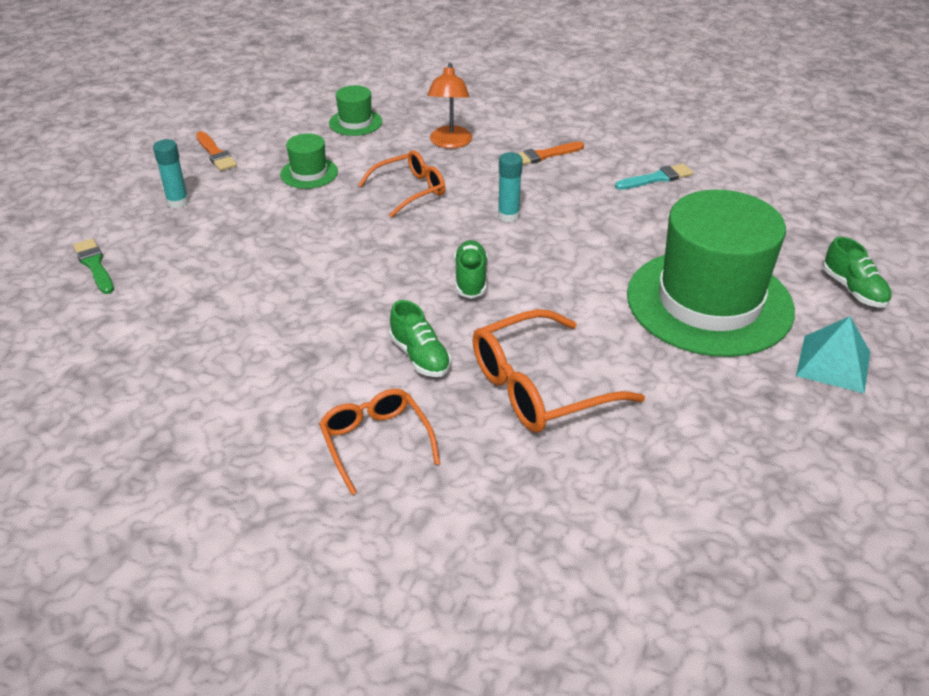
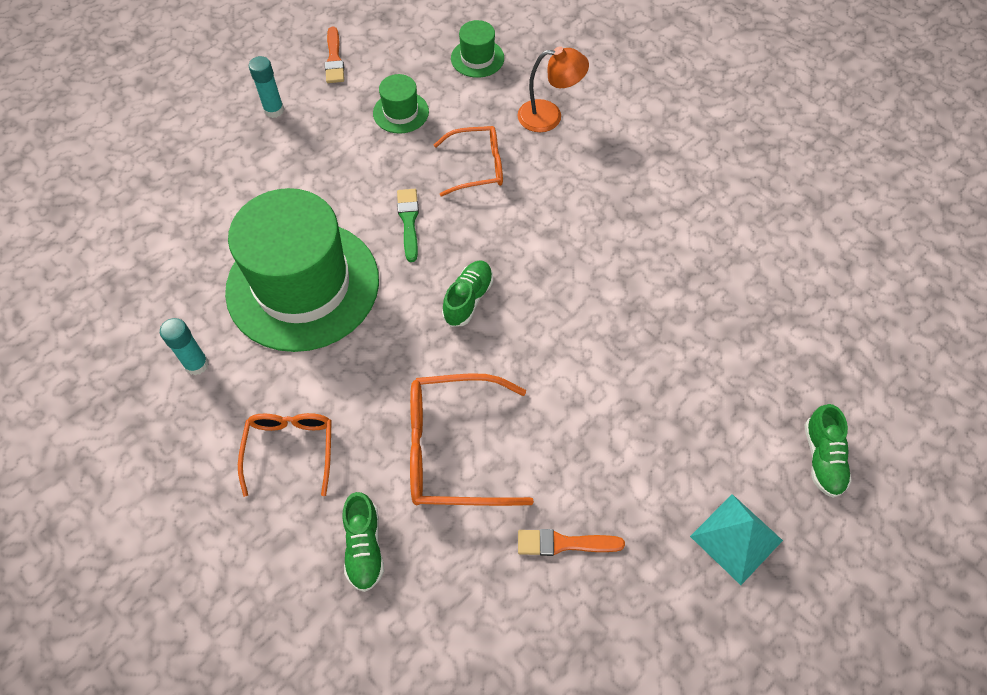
camera: 25 degrees right, 20 degrees up
(94, 265) = (175, 163): green brush -> green brush (409, 221)
(420, 356) = (375, 372): green shoe -> green shoe (364, 547)
(450, 143) = (549, 116): orange lamp -> orange lamp turned 120 degrees counterclockwise
(508, 216) = (548, 233): turquoise glue stick -> turquoise glue stick (197, 364)
(543, 155) = (629, 164): orange brush -> orange brush (564, 543)
(656, 178) = (722, 235): turquoise brush -> none
(709, 302) = (668, 415): green hat -> green hat (303, 285)

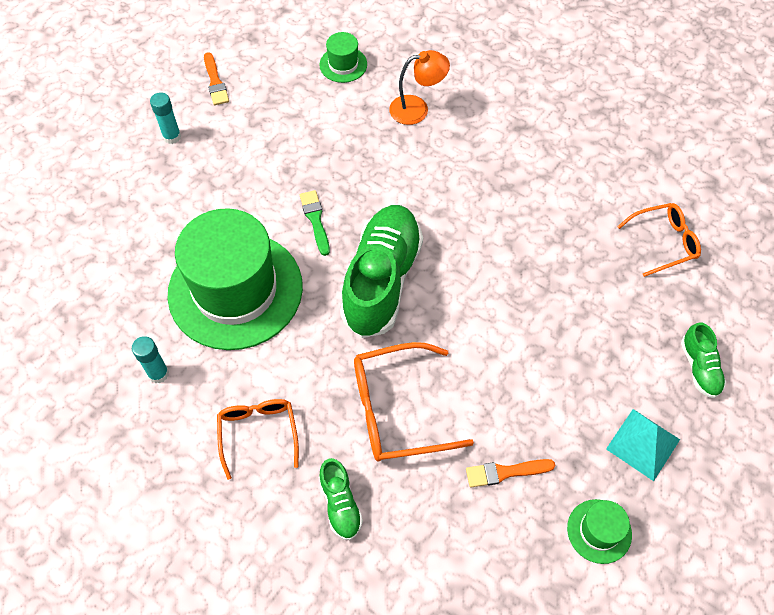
camera: 10 degrees left, 0 degrees up
(401, 112) = (286, 123): green hat -> green hat (599, 531)
(468, 299) = (382, 280): green shoe -> green shoe, size x2.16
(477, 167) = (364, 163): orange glasses -> orange glasses (664, 242)

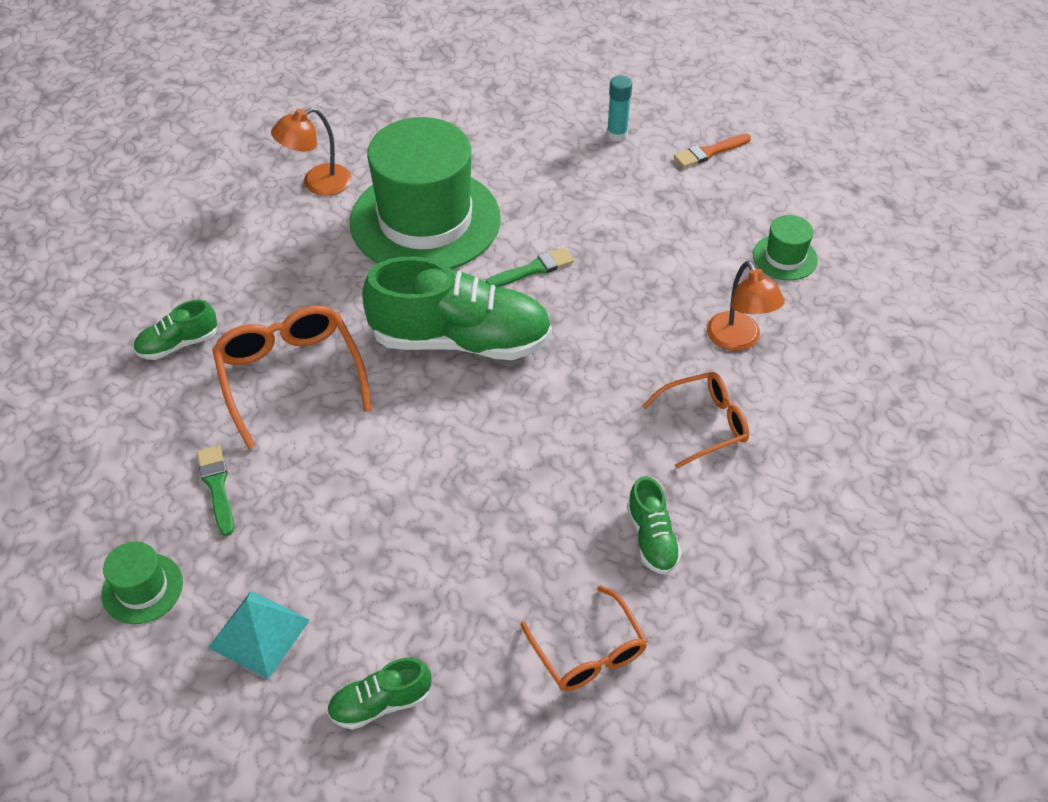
camera: 80 degrees right, 10 degrees down
(158, 373) = (317, 184): turquoise glue stick -> orange lamp
(258, 433) = (256, 268): orange glasses -> orange glasses (704, 424)
(505, 472) = (217, 486): orange brush -> green brush
(580, 192) = (651, 538): none -> green shoe

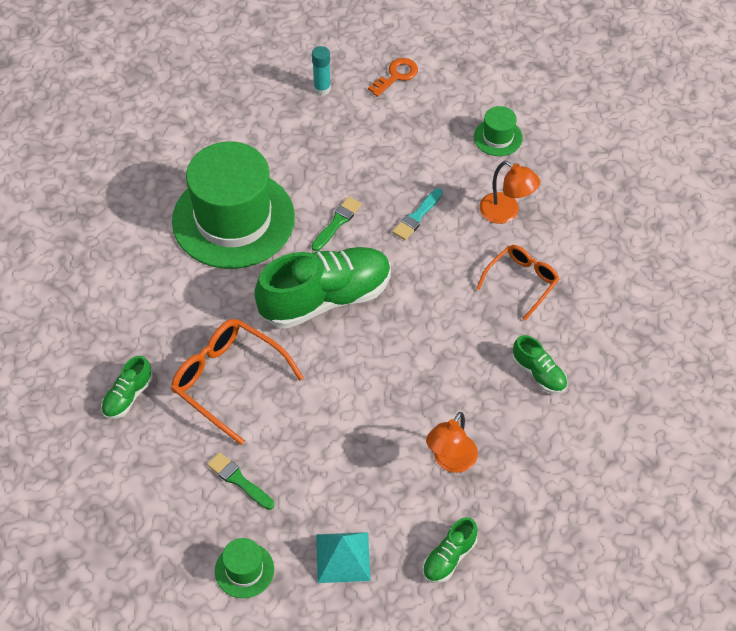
camera: 30 degrees left, 5 degrees up
(317, 184) = (130, 225): orange lamp -> orange lamp (450, 461)
(588, 652) = (548, 462): orange glasses -> none
(628, 300) = (417, 216): none -> turquoise brush
(709, 152) = (396, 75): orange brush -> orange key

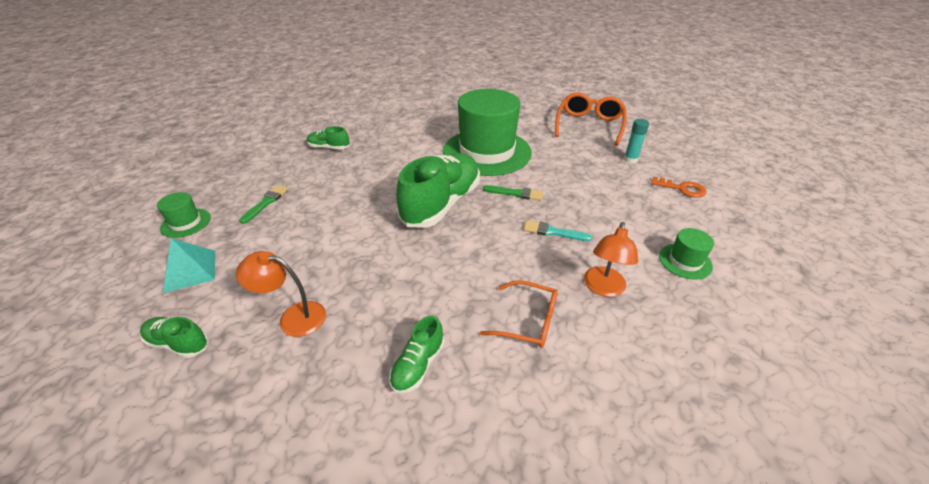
camera: 70 degrees right, 15 degrees down
(228, 381) = (351, 179): orange glasses -> orange glasses (589, 125)
(325, 299) = (441, 204): green shoe -> green shoe turned 105 degrees counterclockwise

